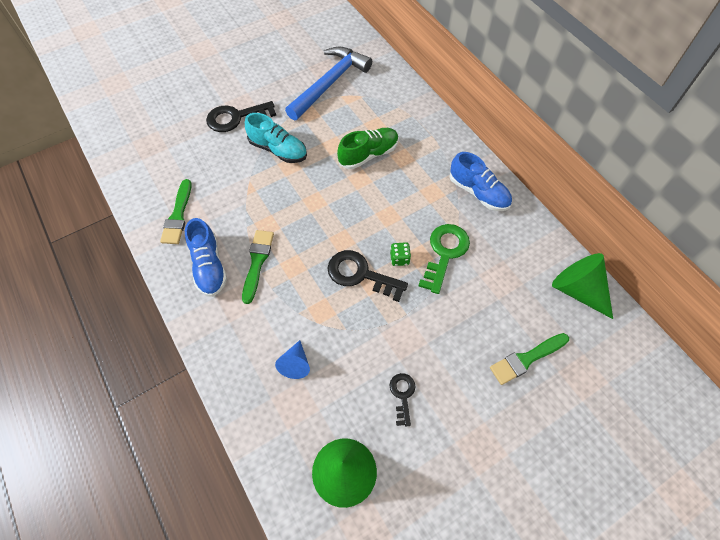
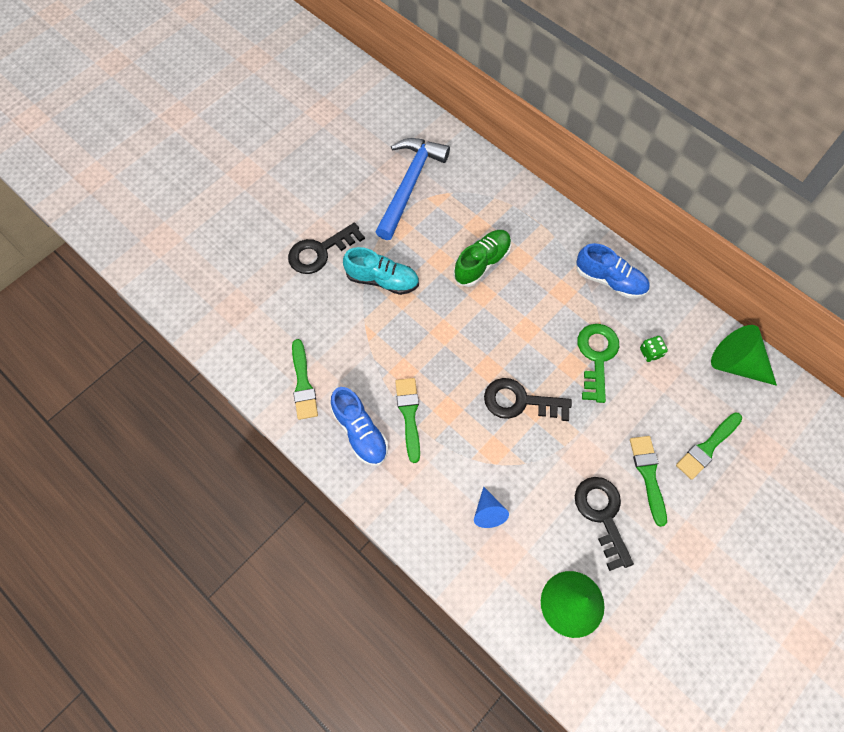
camera: 15 degrees left, 5 degrees up
(399, 258) = (553, 374): green dice -> green dice (650, 352)
(402, 395) = (602, 515): black key -> black key, size x1.76
(459, 370) = (648, 475): none -> green brush

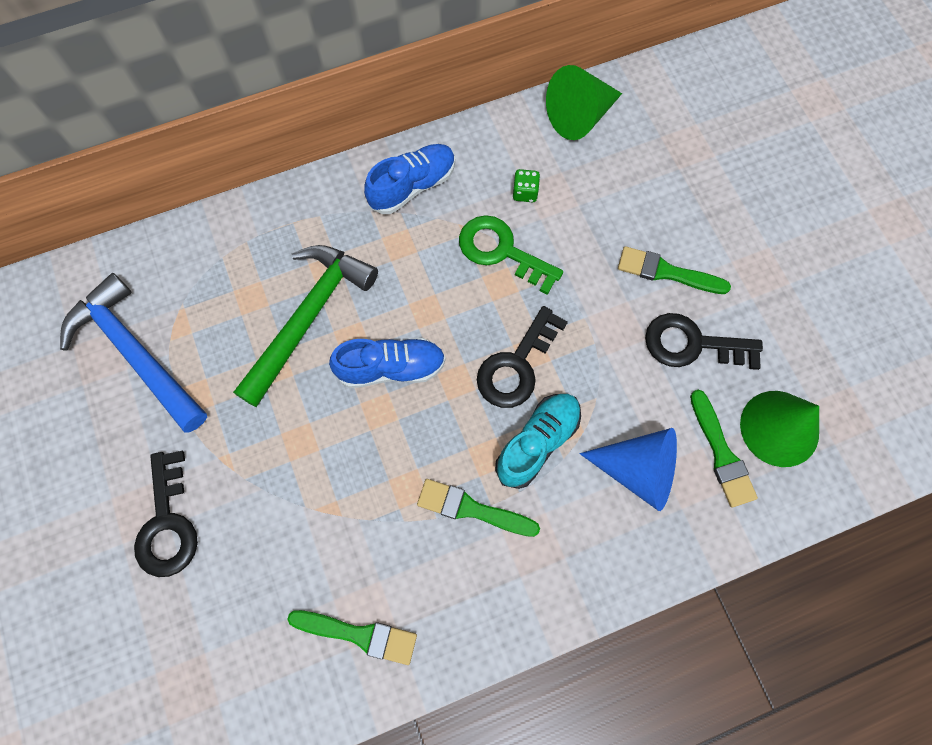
camera: 65 degrees left, 5 degrees up
(360, 432) = (466, 584): blue shoe -> blue shoe (391, 368)
(382, 280) = (261, 456): turquoise shoe -> turquoise shoe (537, 443)
(482, 263) = (308, 318): green shoe -> green hammer
(488, 512) = (638, 470): blue cone -> blue cone, size x1.73
(707, 447) = (661, 197): green brush -> green brush (721, 454)

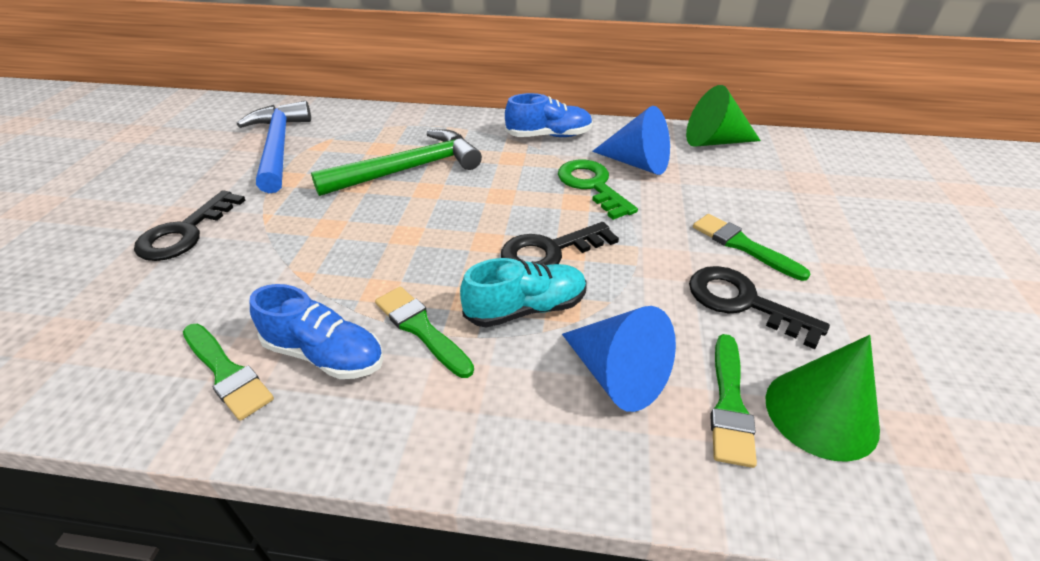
camera: 30 degrees right, 30 degrees down
(391, 368) = (441, 215): blue shoe -> blue shoe (325, 354)
(525, 192) = (637, 163): green dice -> blue cone

